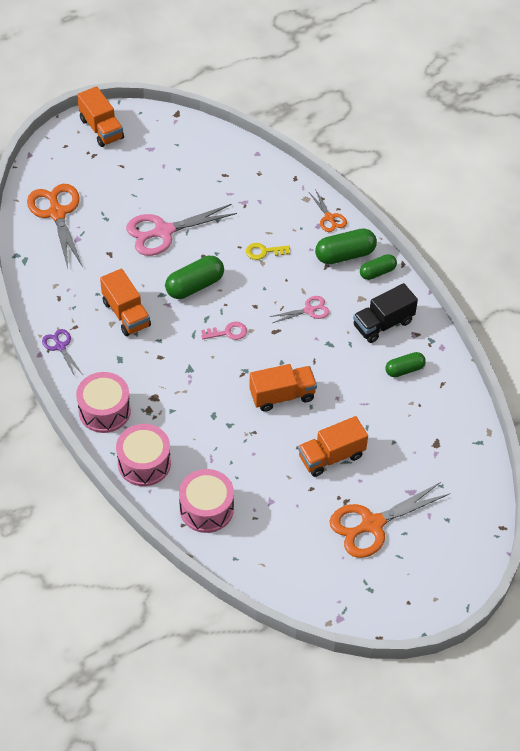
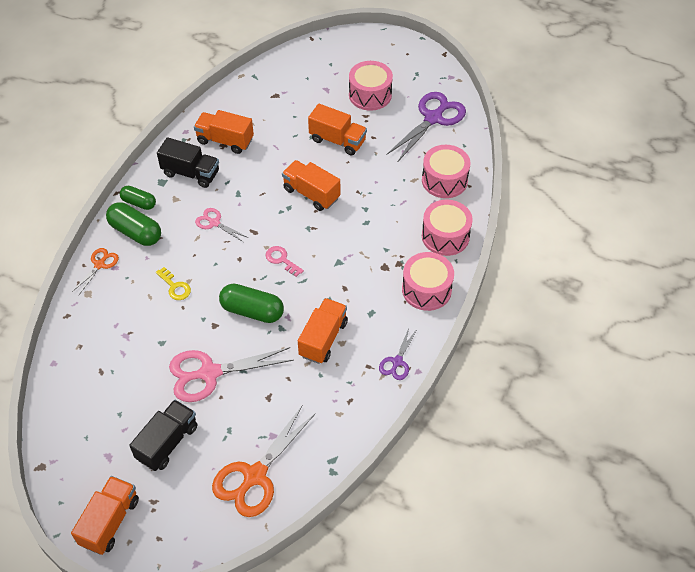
camera: 125 degrees left, 0 degrees up
(130, 182) = (167, 442): none -> black truck
(163, 232) = (209, 373): pink scissors -> pink scissors turned 135 degrees clockwise
(293, 557) = (433, 118): none -> purple scissors
(372, 524) = (370, 95): orange scissors -> pink drum
(404, 369) = (225, 141): green capsule -> orange truck

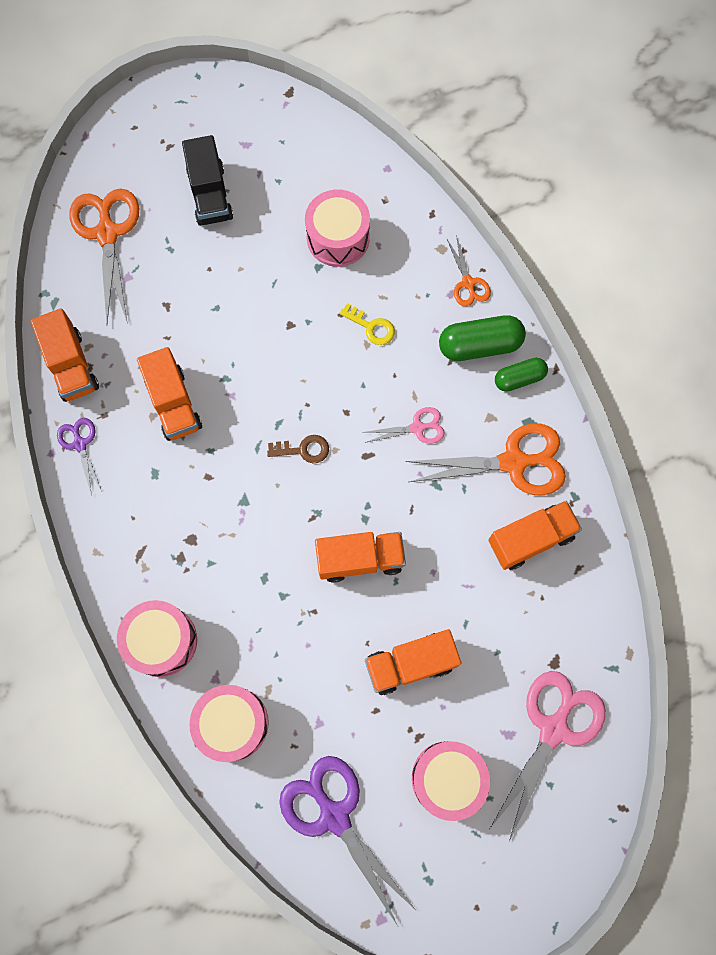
camera: 135 degrees right, 20 degrees up
(110, 521) = (185, 105): orange truck -> orange truck (71, 365)
(175, 287) = (371, 327): yellow key -> yellow key turned 150 degrees counterclockwise
(191, 173) = (513, 462): black truck -> orange scissors
(209, 373) = (242, 279): pink scissors -> pink scissors (553, 729)
(252, 311) = (271, 370): green capsule -> none
(281, 260) = (303, 450): pink key -> brown key
(426, 289) = (122, 552): pink drum -> pink drum (338, 238)
(433, 118) = (334, 815): purple scissors -> purple scissors turned 150 degrees clockwise

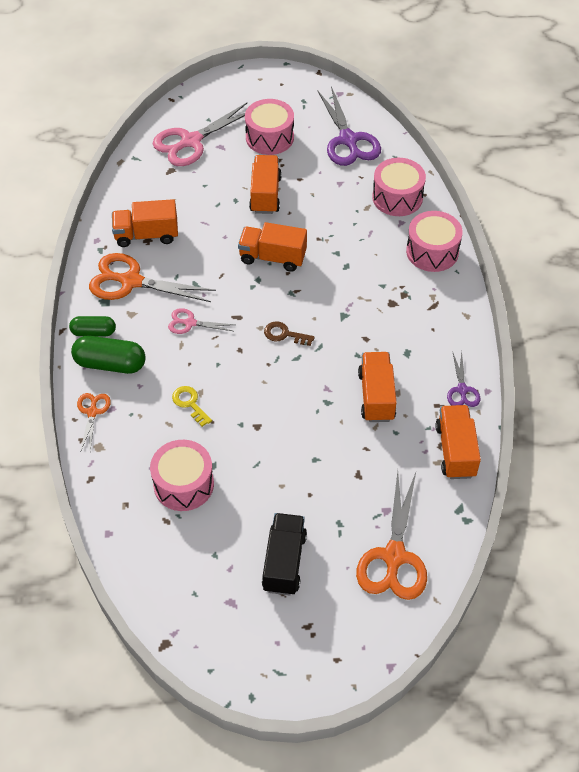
camera: 160 degrees left, 20 degrees down
(410, 664) = (265, 194): orange truck -> orange truck turned 90 degrees counterclockwise

